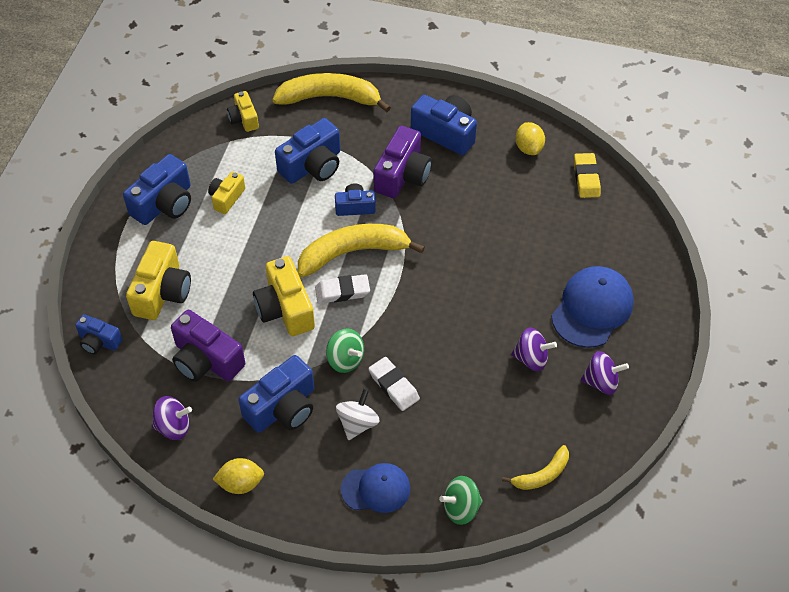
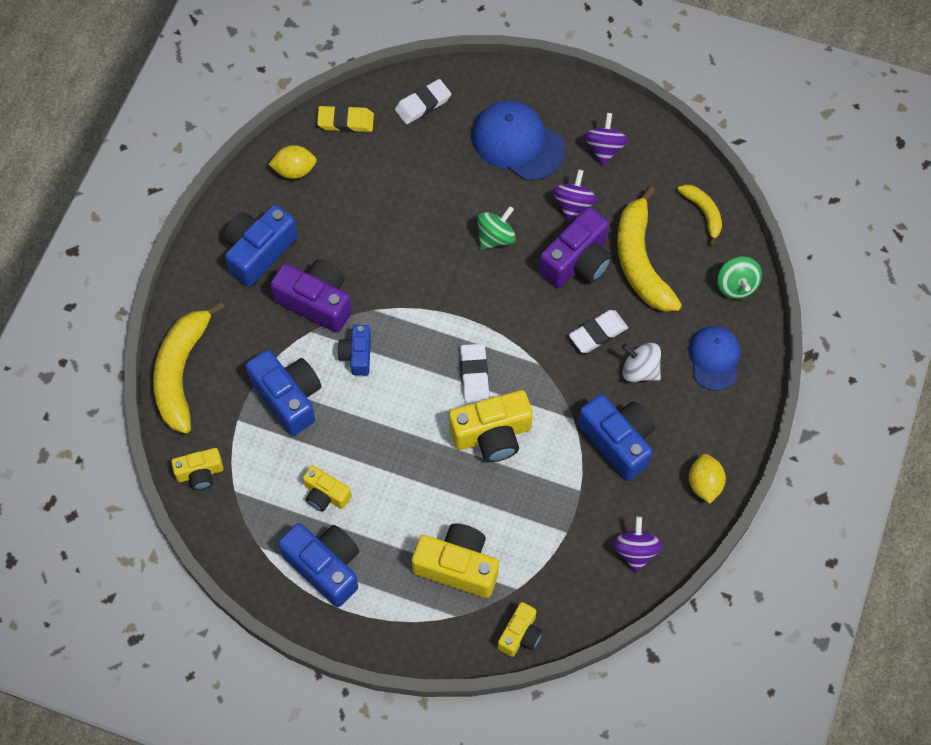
camera: 85 degrees left, 10 degrees up
(99, 341) = (520, 635): blue camera -> yellow camera
(206, 360) = (553, 518): purple camera -> purple camera (577, 261)
(345, 359) = (562, 377): green spinning top -> green spinning top (495, 237)
(352, 253) = (422, 361): yellow banana -> yellow banana (640, 261)
(618, 232) = (423, 104): none -> white eraser

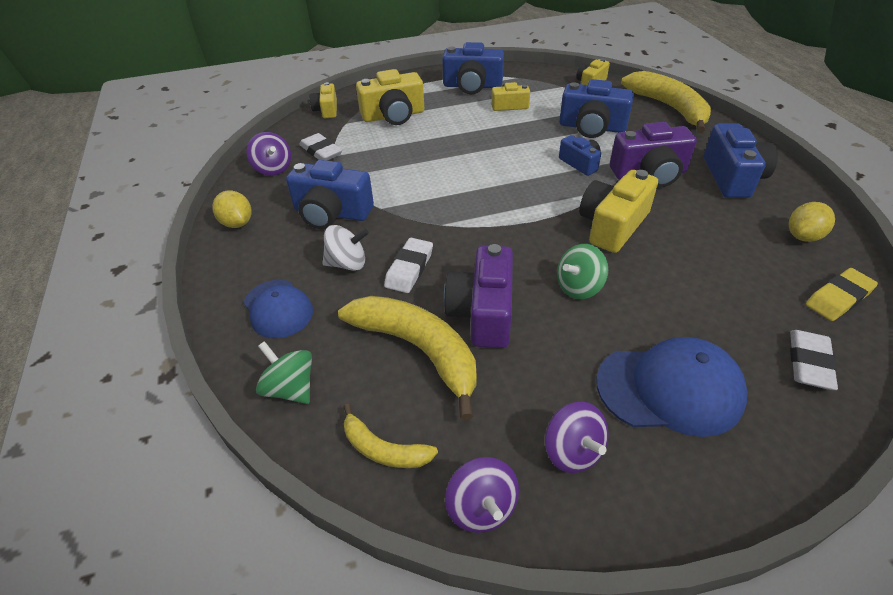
camera: 145 degrees right, 20 degrees down
(474, 375) = (484, 194): white eraser -> white eraser (321, 151)
(492, 434) = (435, 173): yellow camera -> yellow camera (612, 225)
(495, 237) = (579, 287): green spinning top -> green spinning top turned 45 degrees clockwise
(573, 205) = (540, 362): purple spinning top -> purple spinning top (481, 507)

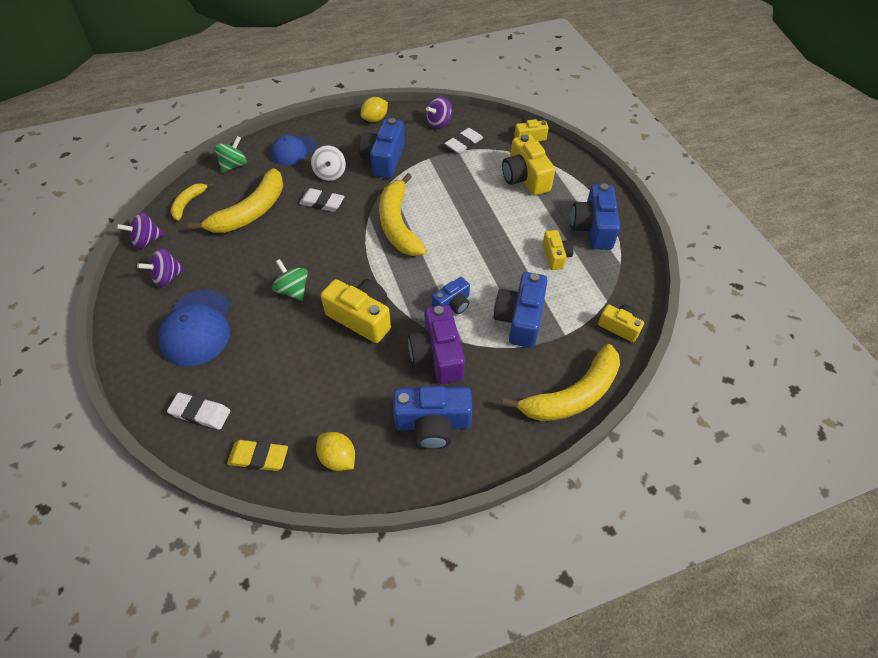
camera: 85 degrees right, 10 degrees up
(459, 200) = (398, 225): none -> yellow banana
(483, 312) = (276, 239): purple camera -> none
(838, 298) = (259, 457): yellow eraser -> yellow eraser turned 45 degrees counterclockwise

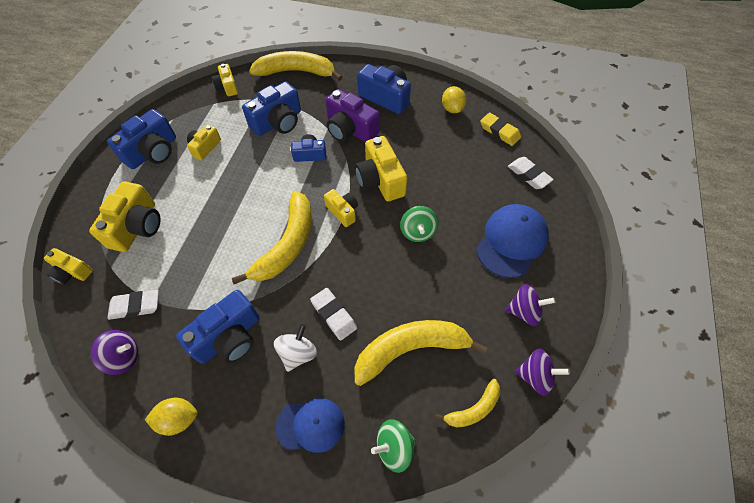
camera: 145 degrees left, 5 degrees up
(374, 271) = (343, 211): none -> yellow camera
(437, 355) = (350, 129): purple camera -> purple camera turned 105 degrees clockwise

